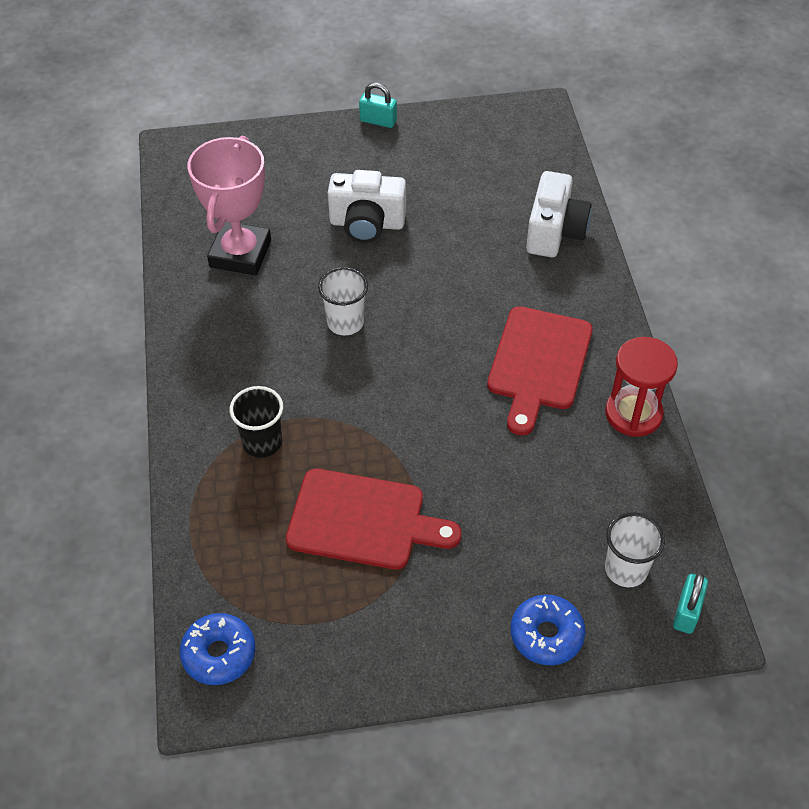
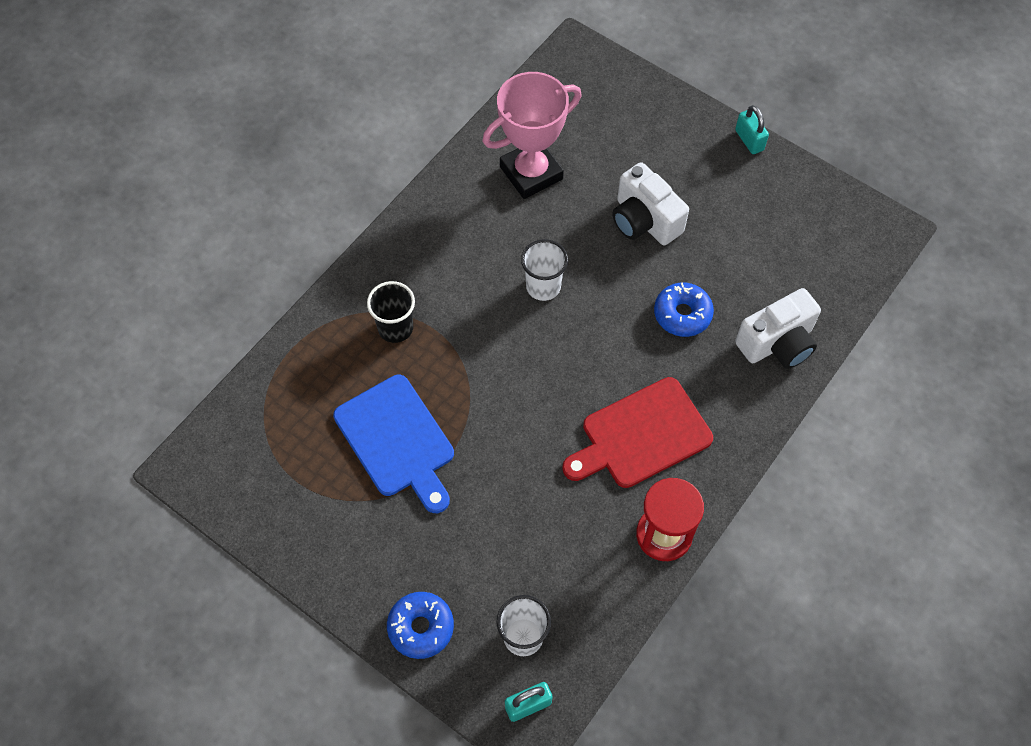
camera: 45 degrees right, 10 degrees up
(219, 654) = (223, 446): blue donut -> blue donut (682, 314)
(363, 521) = (397, 440): red cutting board -> blue cutting board

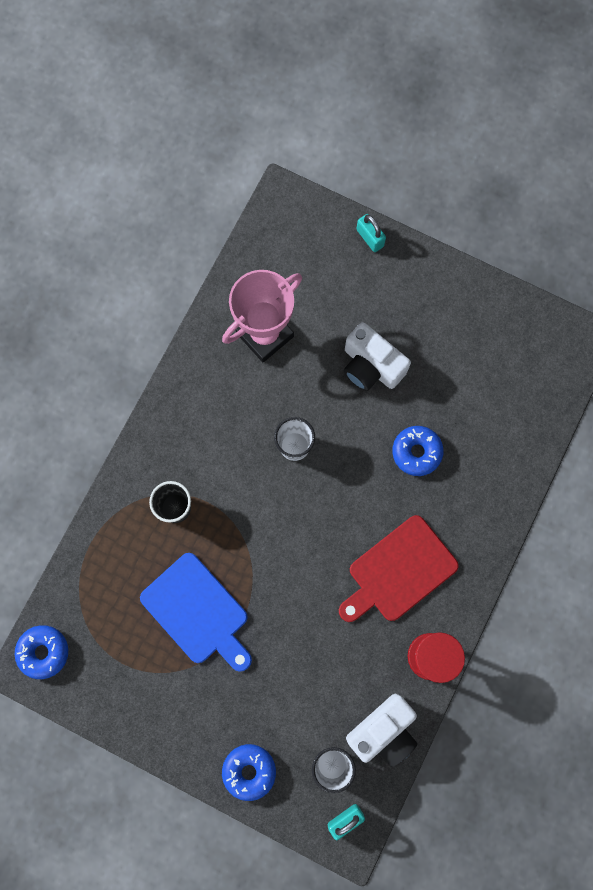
camera: 10 degrees left, 15 degrees up
(209, 454) = (43, 652): none -> blue donut
(749, 140) = (450, 269): turquoise padlock -> turquoise padlock (370, 238)
(777, 343) = (499, 466): white camera -> white camera (383, 731)

